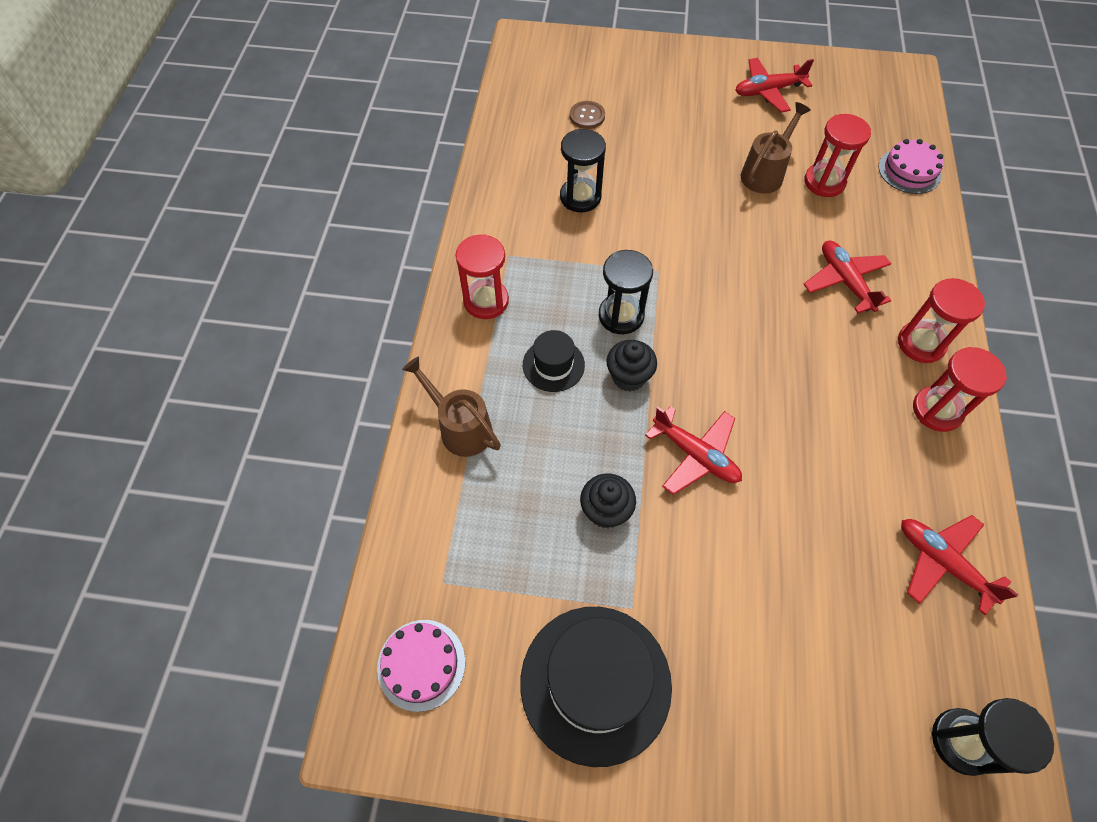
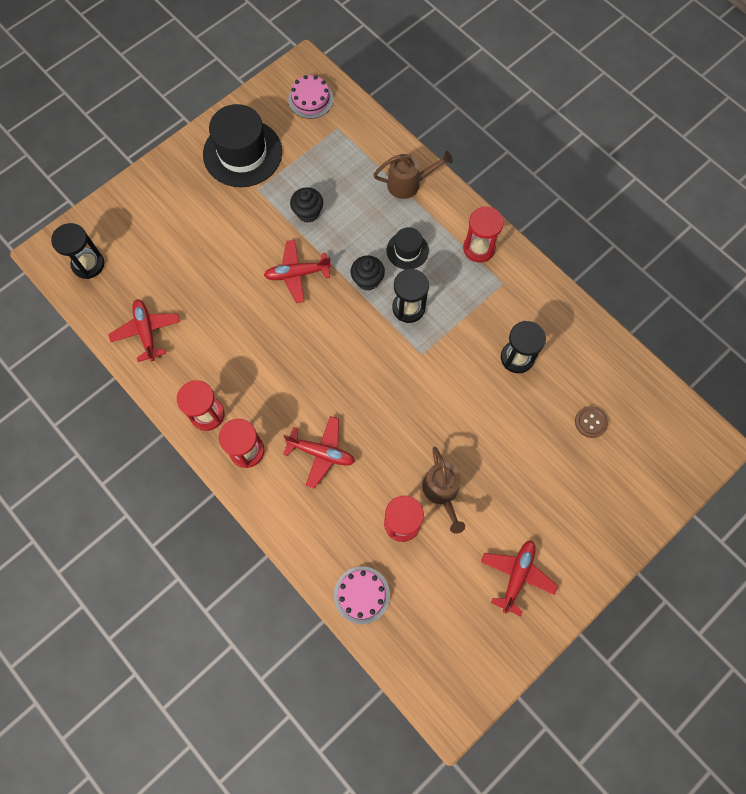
camera: 130 degrees right, 10 degrees up
(942, 563) = (147, 332): red plane -> red plane turned 105 degrees counterclockwise

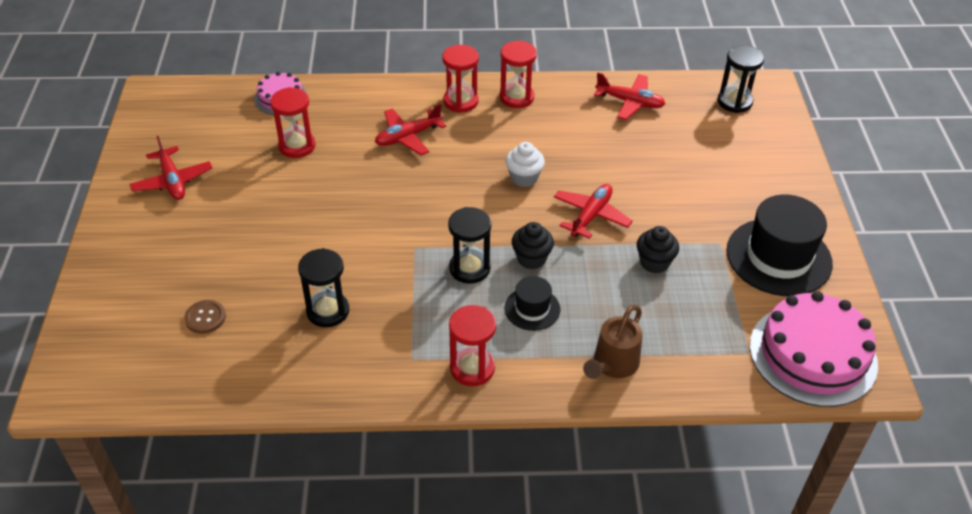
camera: 130 degrees right, 25 degrees down
(296, 340) = (524, 178): none -> white cupcake
(310, 99) = (813, 354): pink cake -> pink cake, size x1.88
(442, 492) = (287, 182): brown watering can -> none

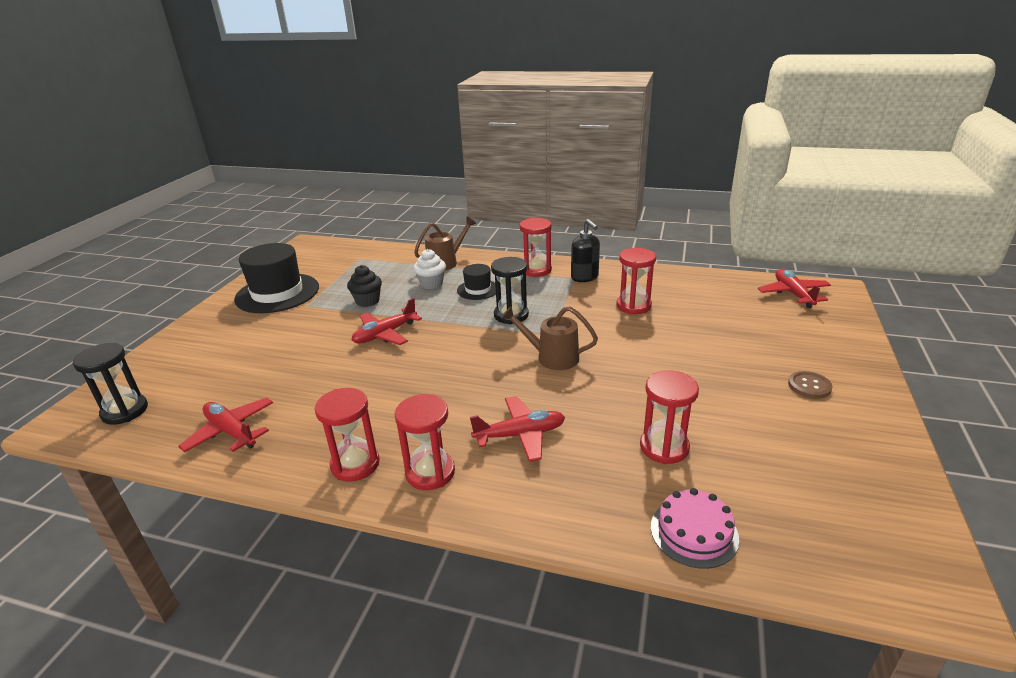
camera: 160 degrees left, 15 degrees down
(172, 181) = (819, 429): red plane -> red plane (793, 294)
(205, 318) = (736, 314): brown button -> brown button (809, 386)
(328, 311) = (633, 306): black hourglass -> red hourglass
(399, 362) = (585, 277): none -> black soap dispenser
(405, 216) = (551, 357): none -> brown watering can
(524, 178) = (419, 371): white cupcake -> white cupcake (431, 284)
(531, 258) = (458, 314): black cupcake -> none
(813, 354) = (324, 254): pink cake -> none

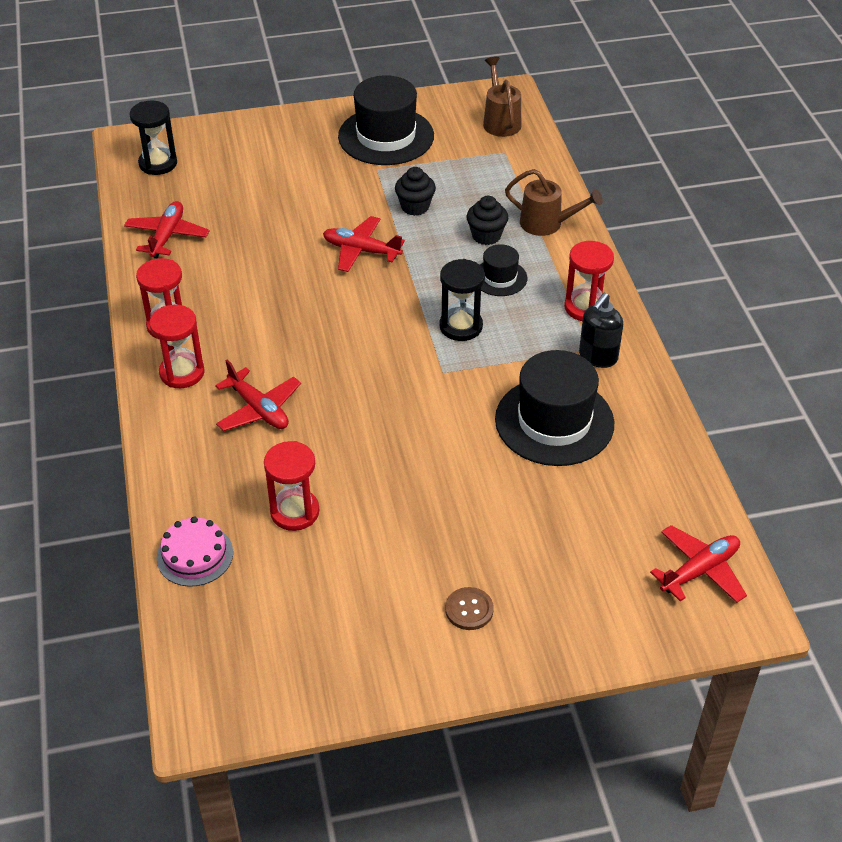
camera: 60 degrees right, 15 degrees up
(431, 284) = (486, 236): white cupcake -> black cupcake
(551, 357) = (396, 387): brown watering can -> brown watering can (500, 121)
(633, 306) = (554, 421): red hourglass -> black hat

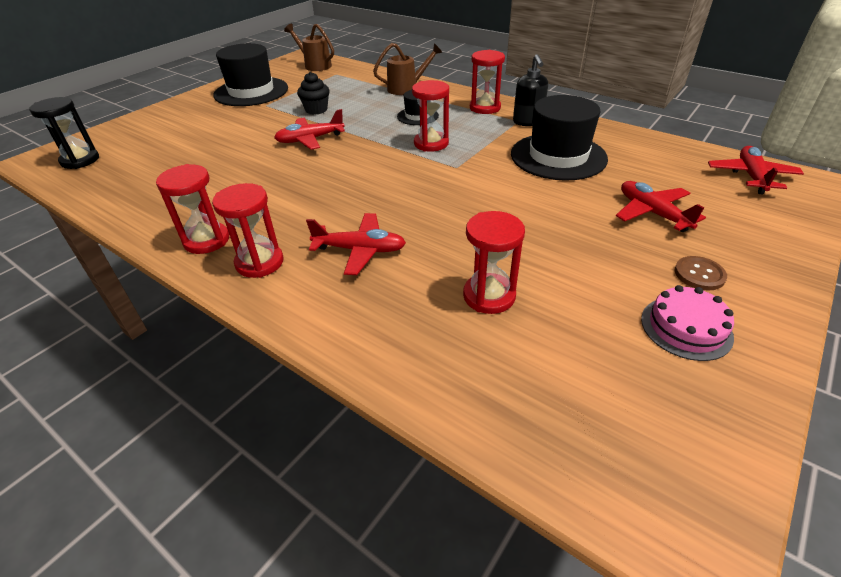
camera: 40 degrees left, 5 degrees down
(167, 236) = (138, 192): red plane -> red plane (652, 213)
(195, 555) = (458, 385): pink cake -> pink cake (686, 327)
(461, 326) = (431, 143): black hourglass -> red hourglass
(486, 236) = (380, 104): black cupcake -> none

